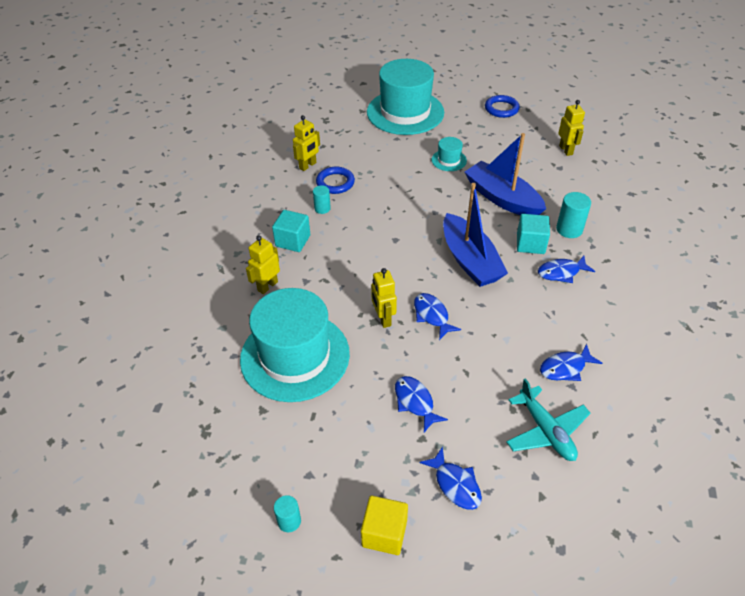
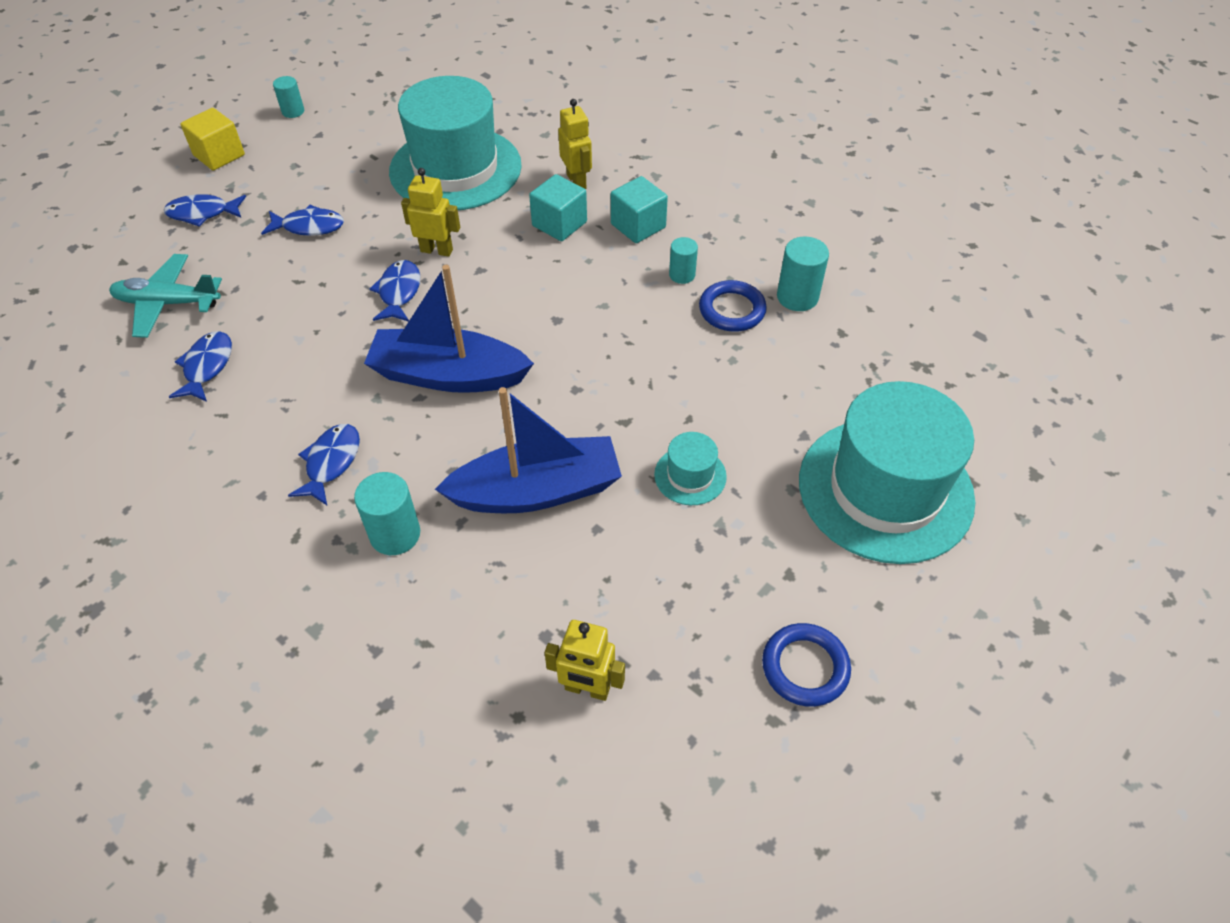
camera: 120 degrees right, 5 degrees up
(308, 165) = (797, 297): yellow robot -> turquoise cylinder
(432, 315) = (399, 292): blue fish -> blue fish turned 90 degrees counterclockwise
(530, 244) = (414, 463): turquoise cube -> turquoise cube (559, 224)

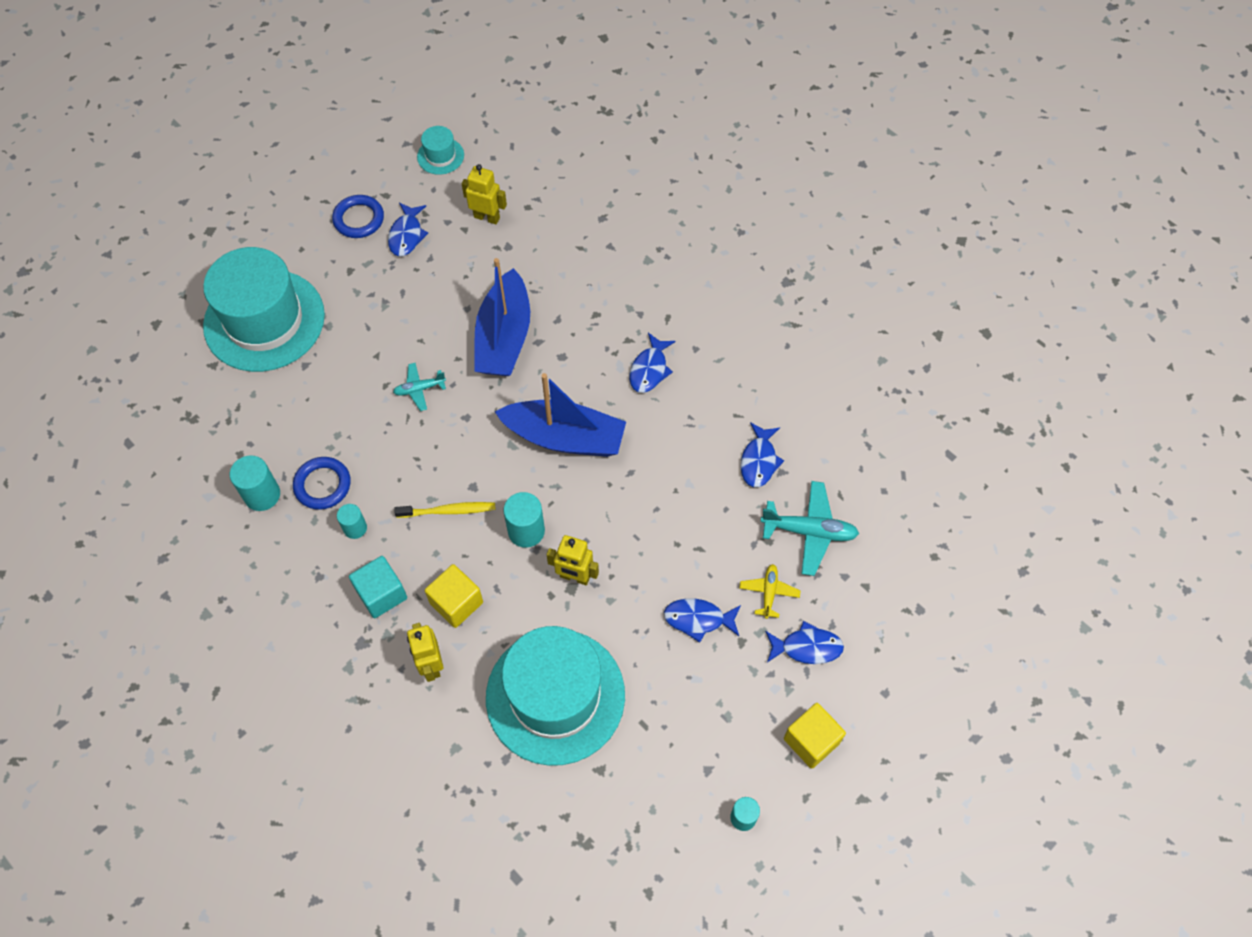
camera: 175 degrees left, 10 degrees up
(229, 250) = (769, 592): none -> yellow plane
(395, 534) = (601, 314): turquoise cylinder -> turquoise cylinder (526, 531)
(399, 292) = (607, 528): blue fish -> blue fish (406, 235)
(537, 491) = (504, 337): blue boat -> blue boat turned 75 degrees counterclockwise
(559, 224) = (456, 603): turquoise cube -> yellow cube
(581, 296) = (448, 511): none -> yellow toothbrush
(642, 417) = (419, 389): none -> turquoise plane
(690, 475) = (395, 340): turquoise hat -> turquoise hat (440, 156)

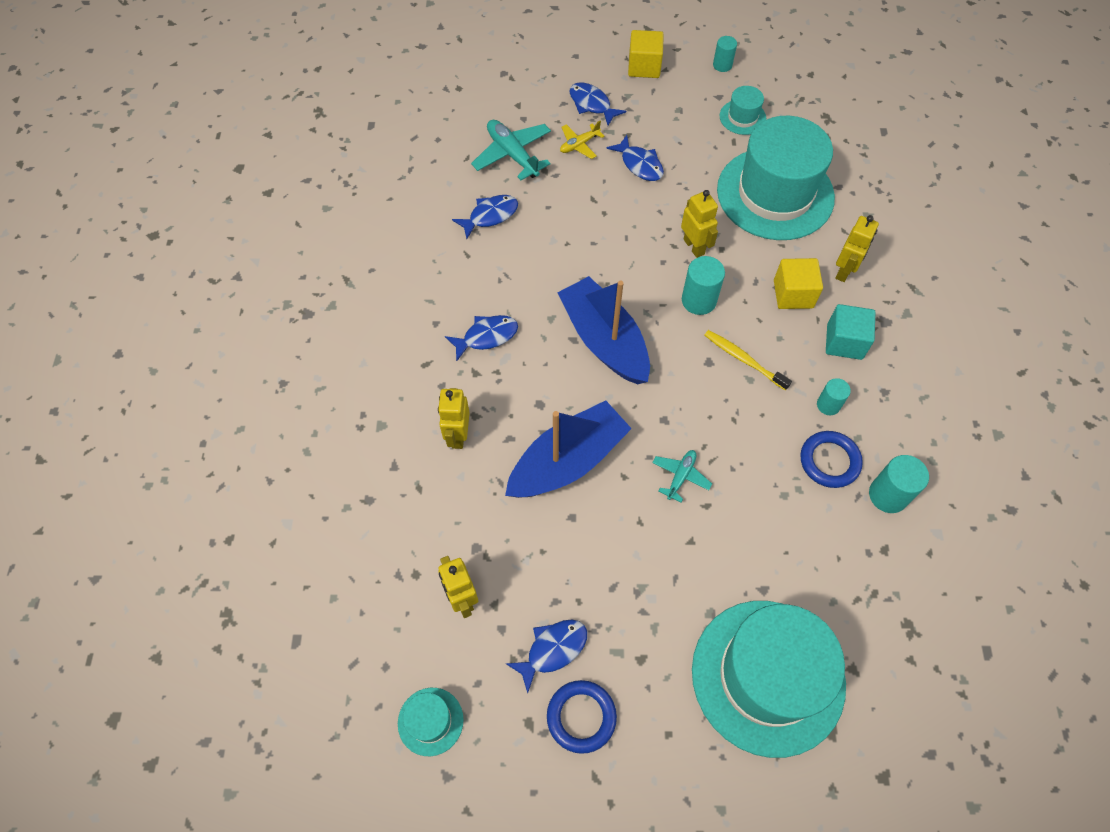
camera: 135 degrees left, 0 degrees up
(419, 389) = (680, 476): turquoise plane -> turquoise plane turned 90 degrees counterclockwise
(592, 294) = (458, 435): none -> yellow robot
(662, 763) = (742, 117): none -> turquoise hat

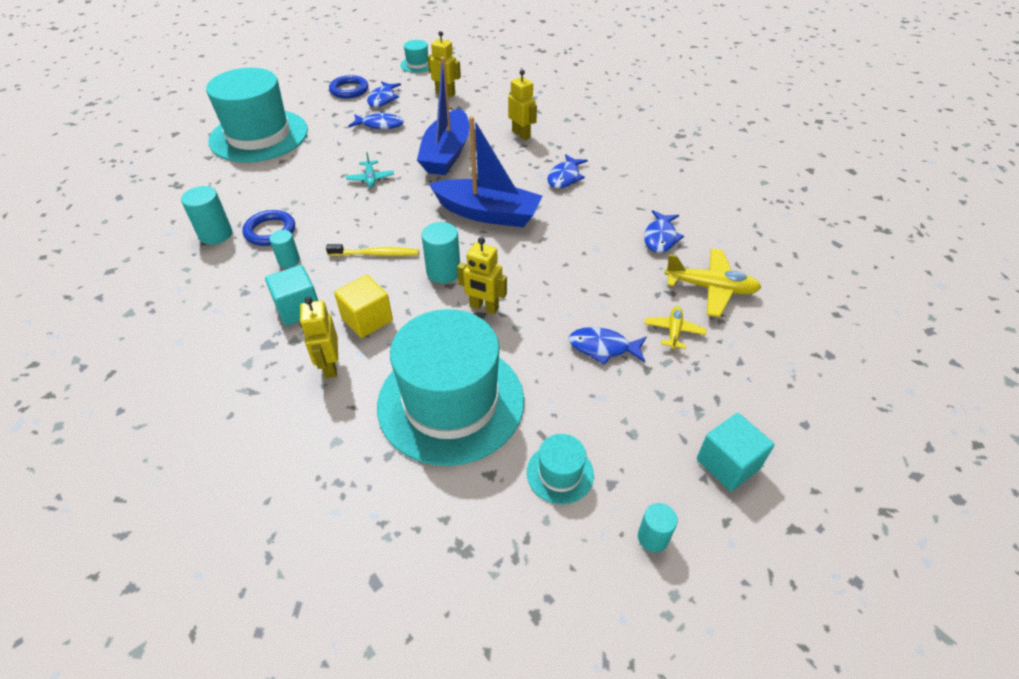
camera: 140 degrees right, 15 degrees down
(512, 154) = (710, 288): turquoise plane -> yellow plane
(592, 104) = (715, 378): blue fish -> blue fish (380, 125)
(644, 67) = (728, 464): yellow cube -> turquoise cube

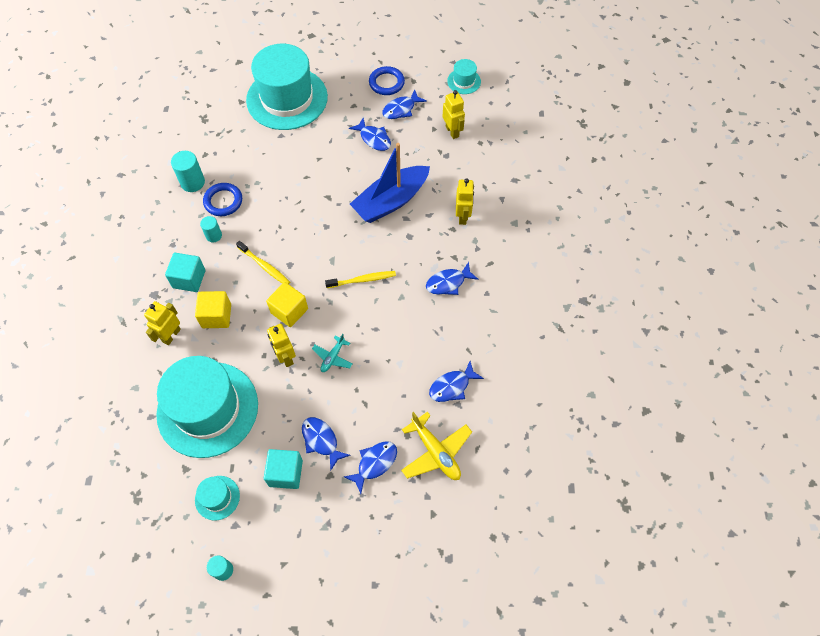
camera: 40 degrees right, 15 degrees up
(370, 178) = (320, 192): turquoise plane -> turquoise plane (333, 357)
(443, 272) = (289, 311): turquoise cylinder -> yellow cube
(487, 213) = (362, 280): blue boat -> yellow toothbrush
(673, 331) = (374, 463): yellow plane -> blue fish
(728, 464) = (304, 568): turquoise cube -> turquoise cube (285, 473)

